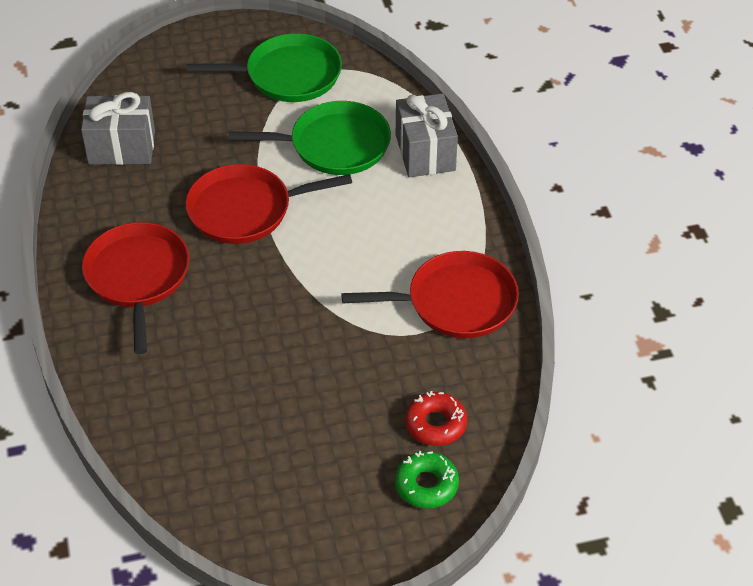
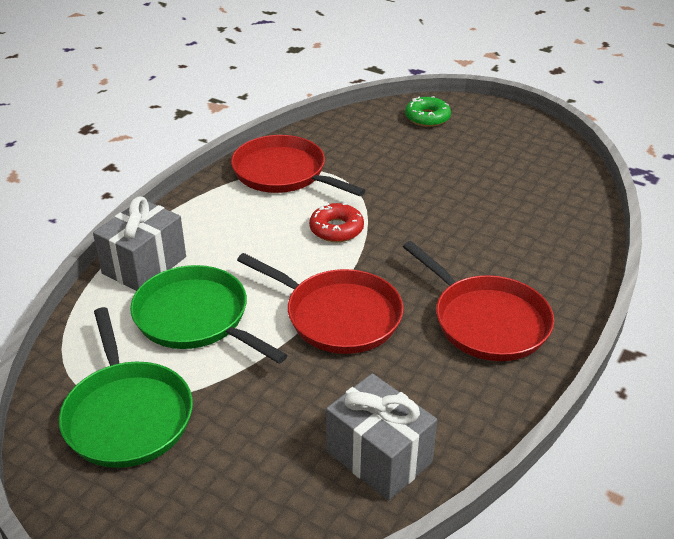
camera: 135 degrees left, 10 degrees down
(138, 277) = (486, 321): red pan -> red pan turned 75 degrees counterclockwise
(288, 75) = (127, 415): green pan -> green pan turned 150 degrees counterclockwise
(435, 424) = (385, 134): red donut -> red donut (336, 229)

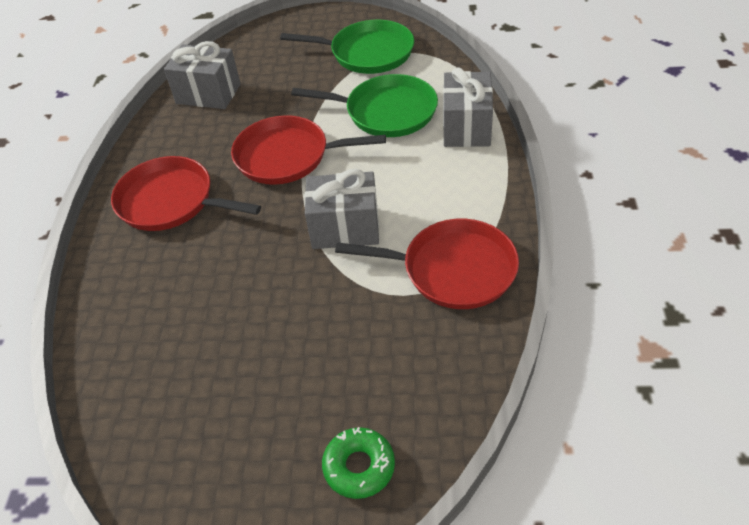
camera: 155 degrees right, 10 degrees up
(127, 415) = (367, 53): green pan -> green pan turned 150 degrees clockwise
(336, 229) = (345, 228): red donut -> grey gift

